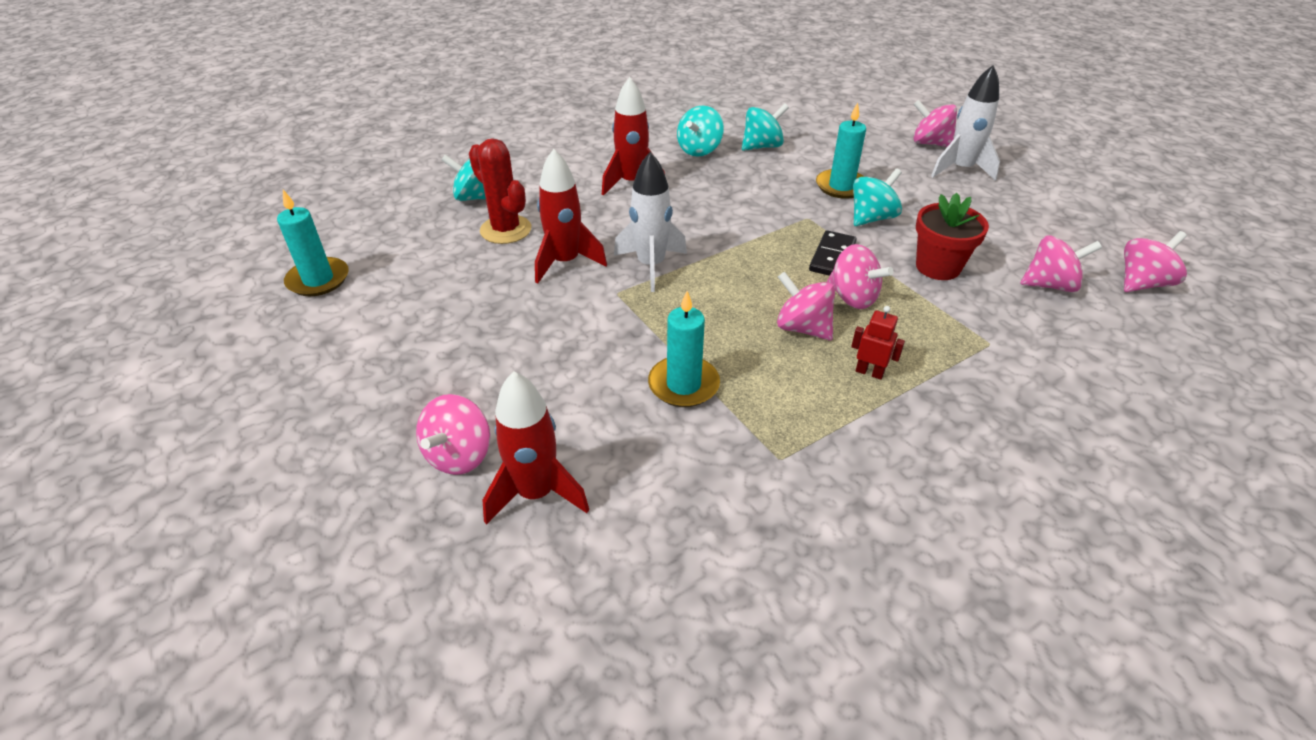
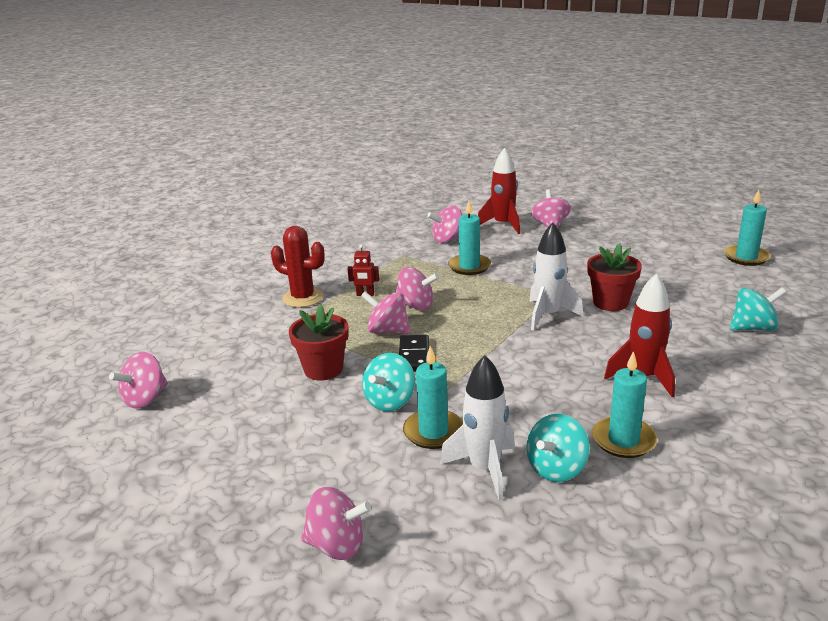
camera: 160 degrees right, 15 degrees down
(505, 230) = (686, 311): red cactus -> red cactus (303, 298)
(565, 262) = (610, 302): red rocket -> red flower pot
(699, 150) = (623, 440): turquoise spinning top -> turquoise candle
(960, 169) = (295, 500): white rocket -> white rocket (484, 469)
(1050, 285) = (229, 377): pink spinning top -> pink spinning top (447, 239)

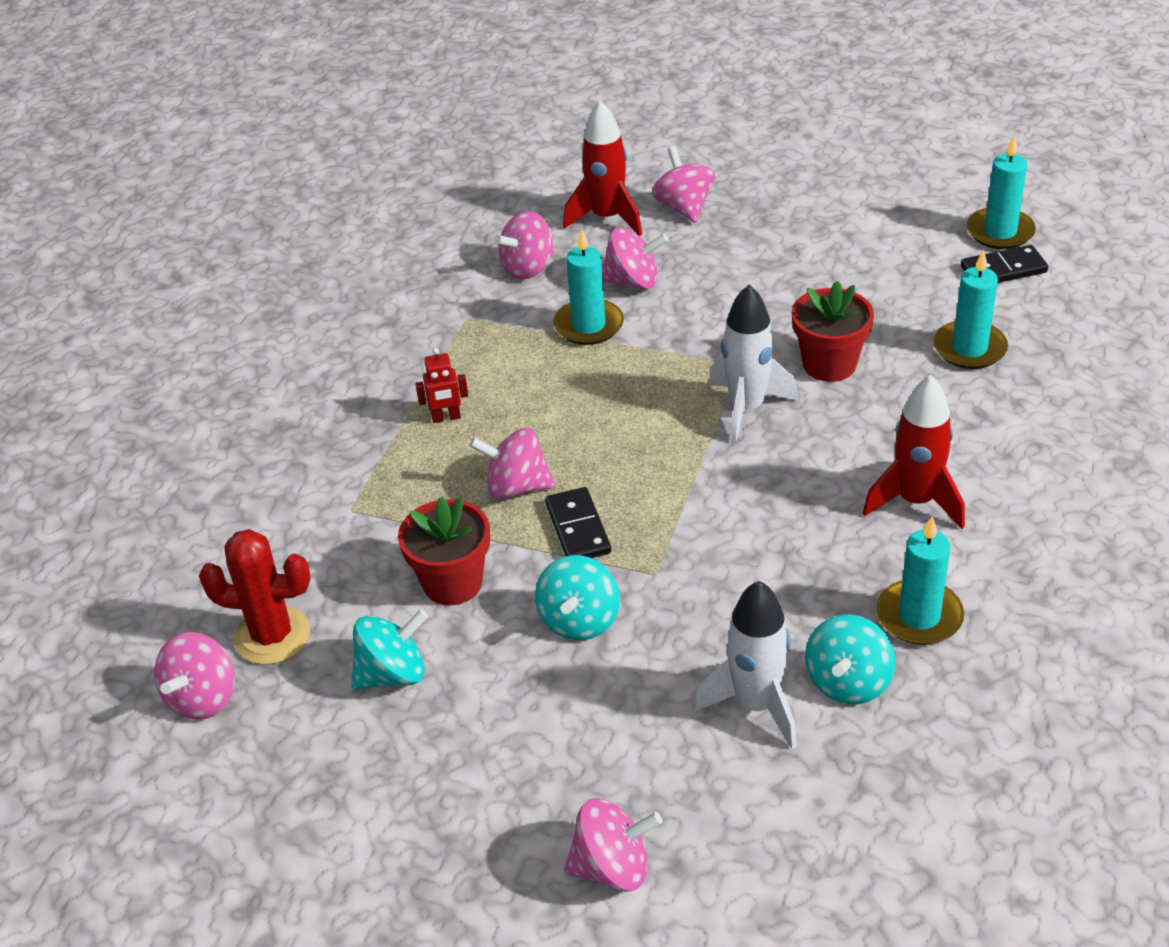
camera: 15 degrees left, 15 degrees up
(303, 298) = (347, 444): red cactus -> red cactus (272, 636)
(415, 306) = (537, 426): pink spinning top -> pink spinning top (633, 282)
(433, 432) = (663, 660): turquoise candle -> turquoise candle (969, 348)
(743, 274) = (1003, 269): none -> black domino
(753, 328) = (1039, 378): turquoise spinning top -> turquoise spinning top (393, 674)

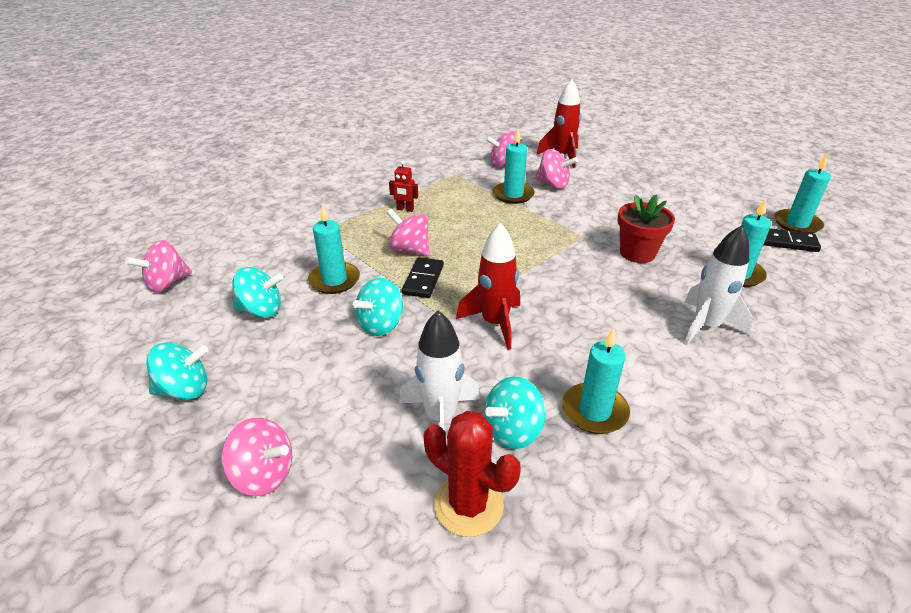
camera: 25 degrees right, 5 degrees down
(272, 636) = (227, 270): red cactus -> red cactus (468, 505)
(407, 825) = (185, 390): none -> turquoise spinning top
(452, 583) = (334, 280): red flower pot -> turquoise candle
(684, 207) = (607, 163): pink spinning top -> none
(747, 408) = (570, 257): white rocket -> white rocket (706, 326)
(915, 501) = (642, 342): red rocket -> red rocket (494, 323)

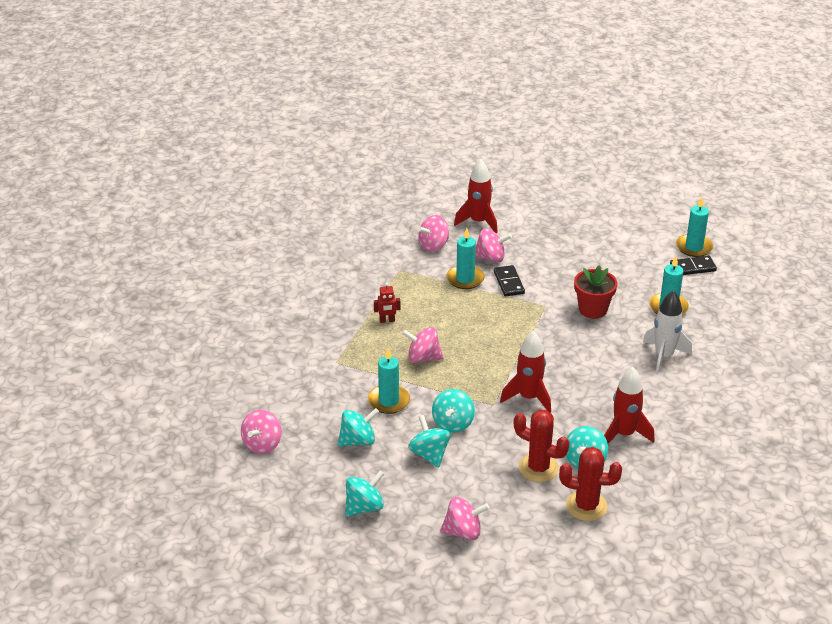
camera: 25 degrees left, 0 degrees up
(321, 351) = (429, 454): none -> turquoise spinning top
(423, 280) = (454, 380): black domino -> black domino (509, 282)
(440, 417) = (538, 468): white rocket -> red cactus
(594, 411) = (624, 434): turquoise candle -> red rocket

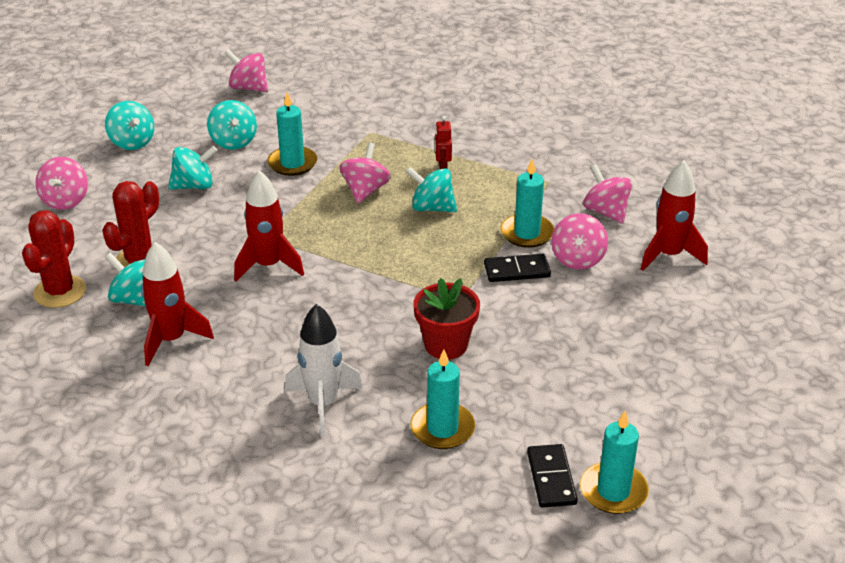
camera: 95 degrees right, 0 degrees up
(453, 423) = (240, 205): turquoise spinning top -> turquoise spinning top (432, 208)

